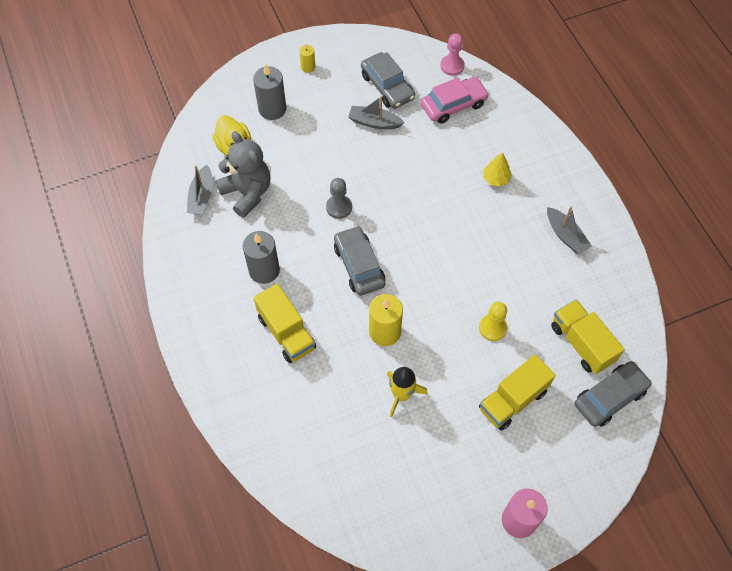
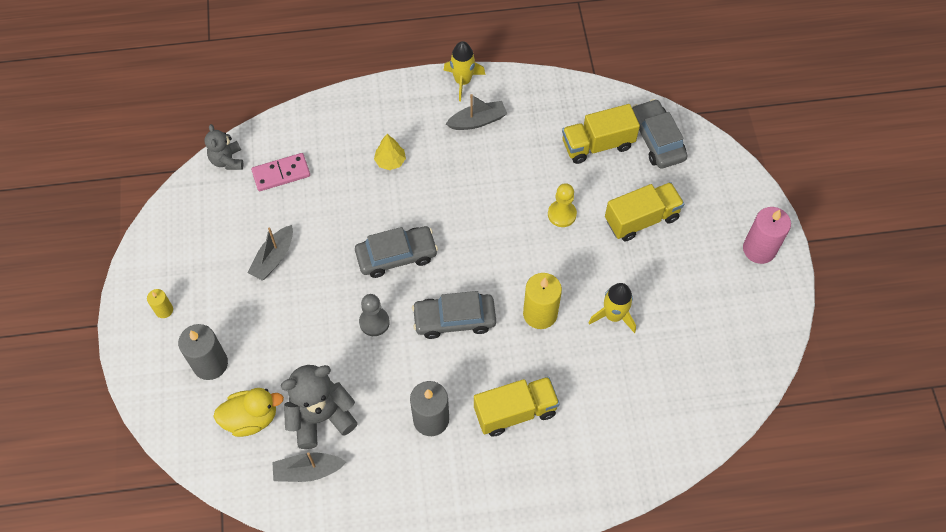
camera: 75 degrees left, 0 degrees up
(201, 196) = (308, 471): grey boat -> grey boat turned 150 degrees clockwise
(387, 86) = (229, 232): grey car -> grey car (396, 256)
(452, 66) = (227, 160): pink pawn -> grey teddy bear
(453, 105) = (281, 174): pink car -> pink domino
(512, 400) = (641, 219): yellow truck -> yellow truck turned 90 degrees counterclockwise
(604, 213) = (463, 81): none -> yellow rocket

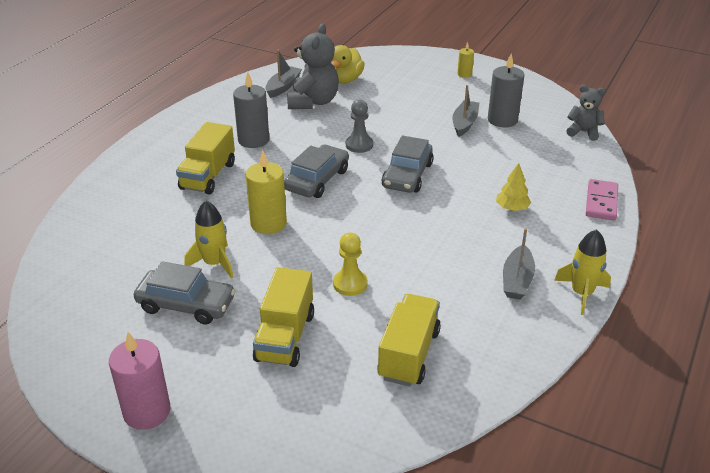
camera: 125 degrees right, 25 degrees down
(210, 364) = (402, 78): grey candle -> grey candle (502, 120)
(273, 258) = (464, 123): grey boat -> grey boat turned 45 degrees clockwise
(281, 174) = (547, 151): pink domino -> pink domino (601, 202)
(657, 140) = (369, 410): grey car -> grey car (186, 305)

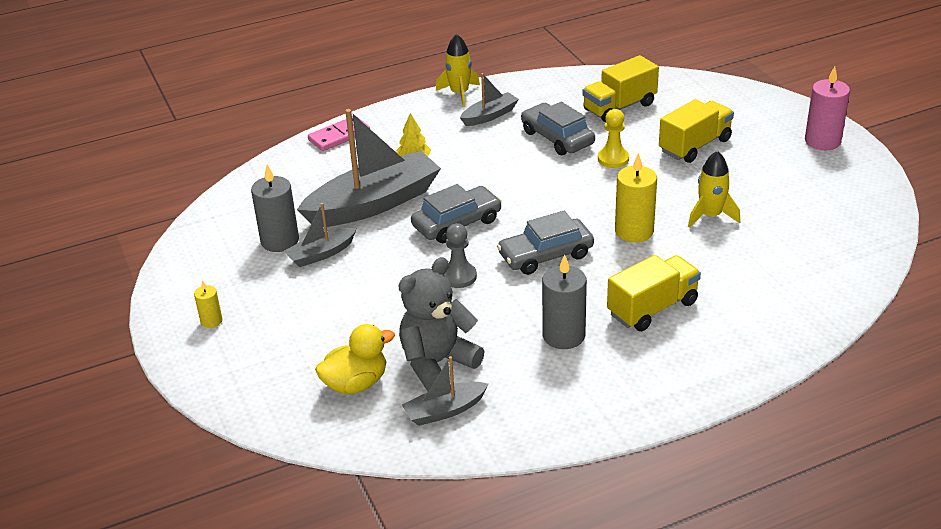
camera: 140 degrees left, 0 degrees up
(186, 305) = (756, 193): grey car -> grey car (557, 138)
(484, 164) = (374, 204): none -> grey boat
(583, 132) = (235, 195): grey teddy bear -> none

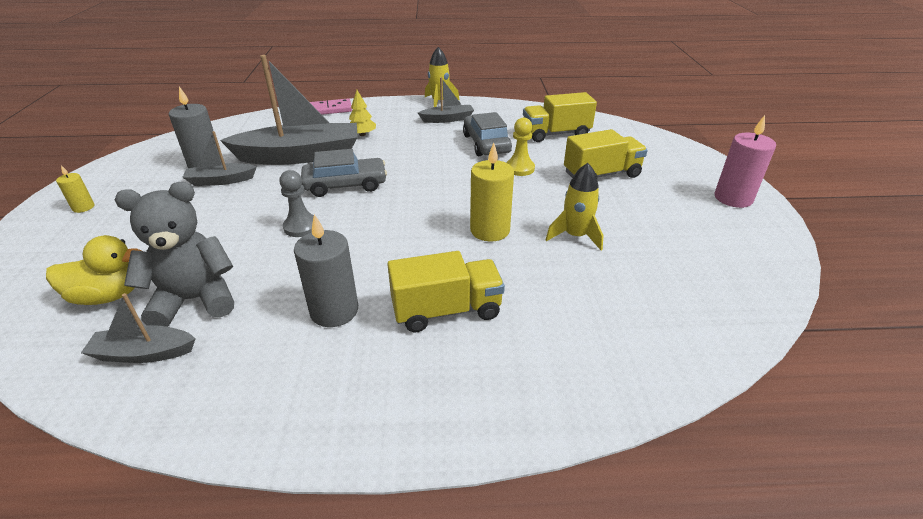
camera: 20 degrees right, 0 degrees up
(545, 255) = (391, 229): grey car -> none

